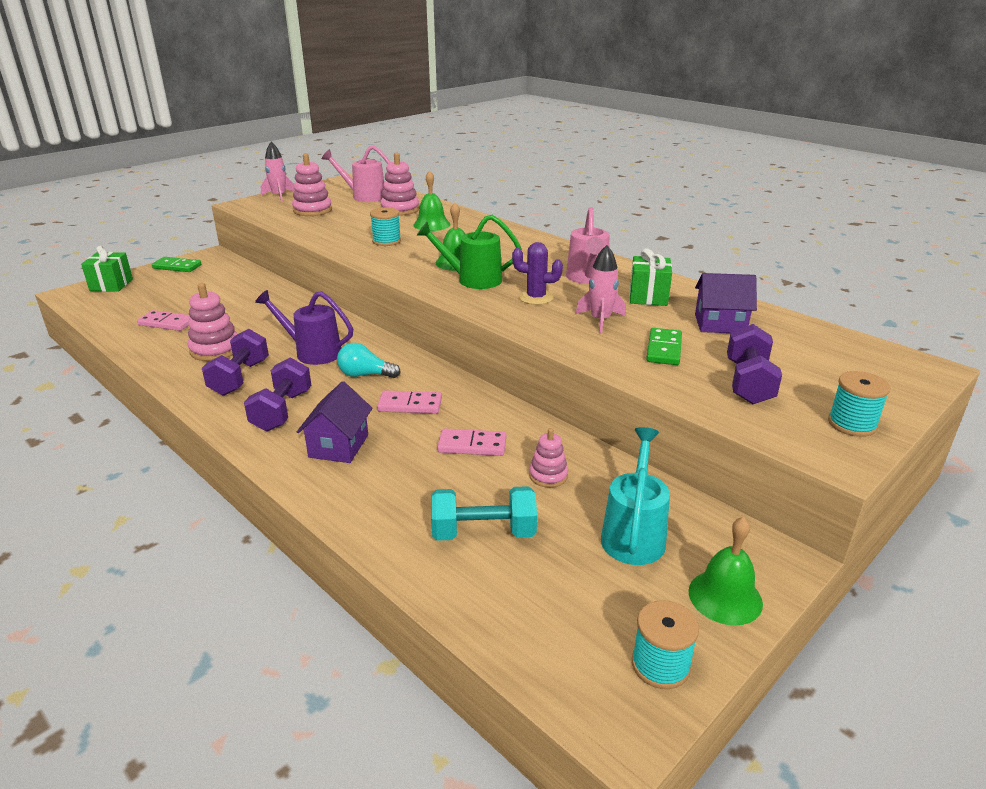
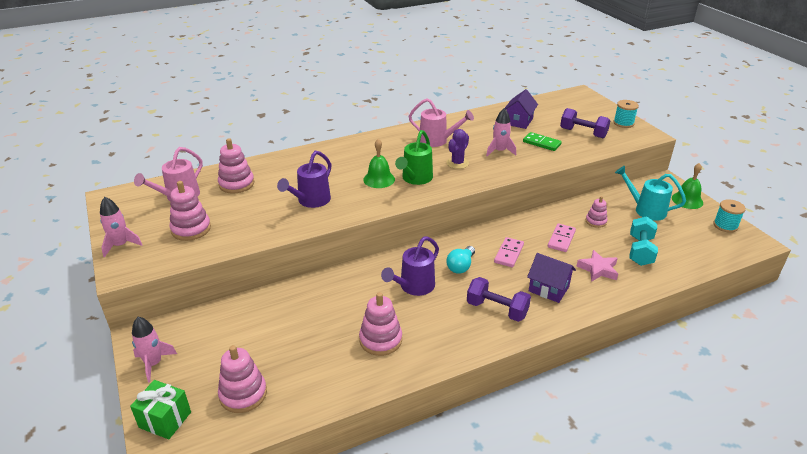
camera: 70 degrees left, 5 degrees up
(138, 305) = (243, 394): none -> pink stacking toy
(166, 323) = (305, 371): pink domino -> none
(177, 267) = (154, 363): green domino -> pink rocket
(240, 378) = (438, 328): purple dumbbell -> none
(386, 241) = (310, 201): turquoise spool -> purple watering can
(405, 488) = (598, 269): none -> pink star
(431, 224) = (289, 176): green bell -> none
(648, 297) = (475, 130): green gift -> none

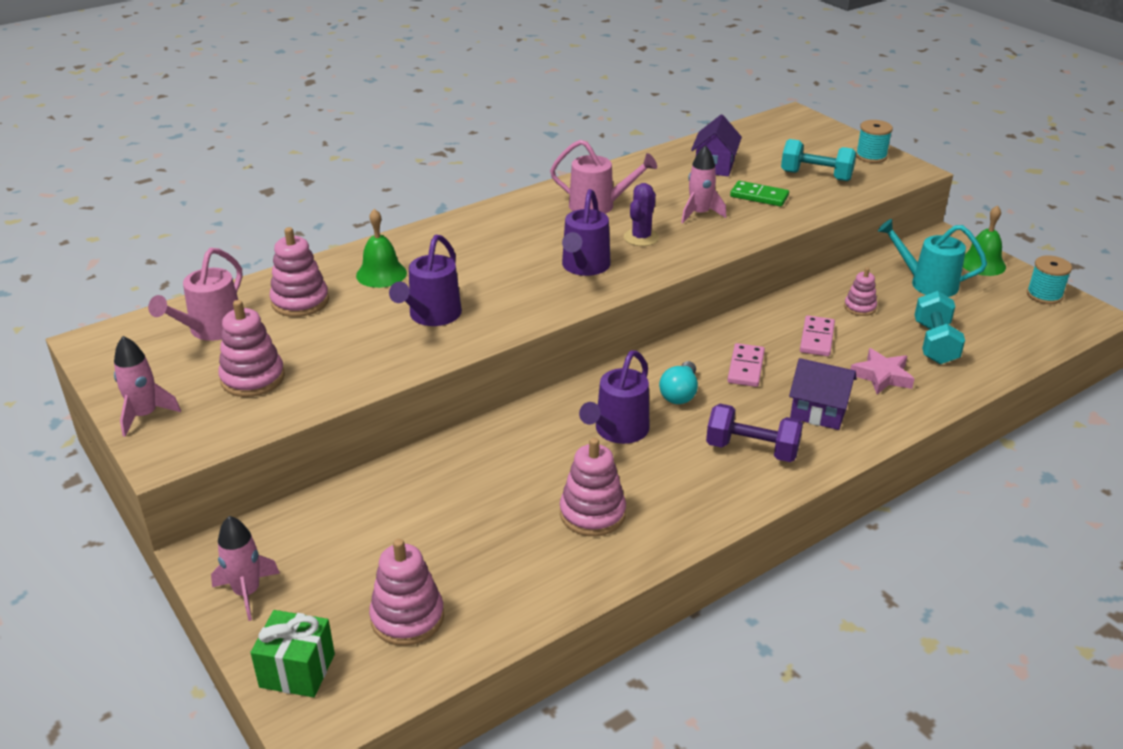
camera: 10 degrees left, 0 degrees up
(379, 179) = (527, 273): green bell -> green bell (381, 274)
(415, 179) = (584, 267): green watering can -> purple watering can
(583, 133) = (816, 176): purple dumbbell -> turquoise dumbbell

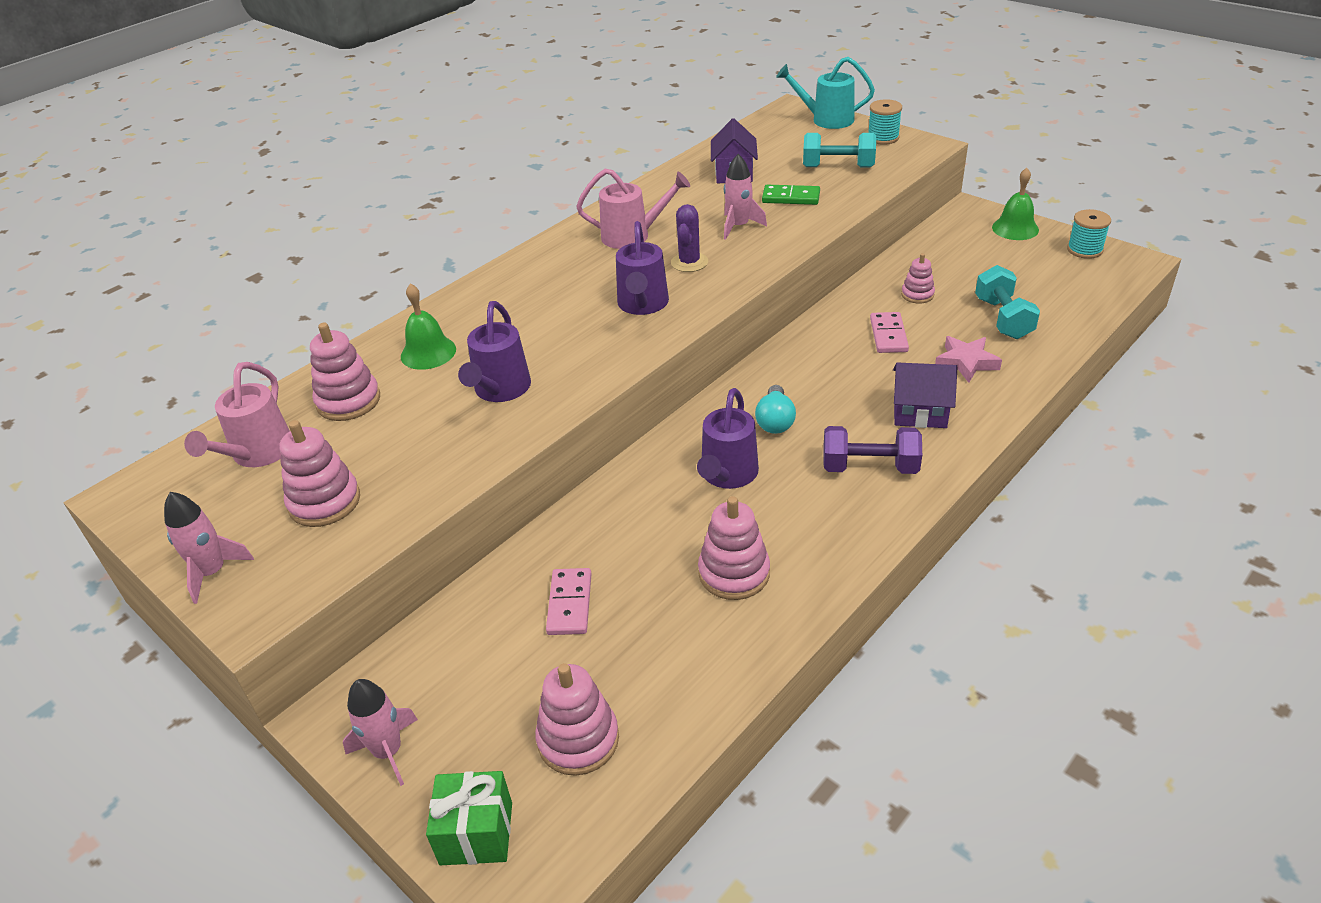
camera: 10 degrees left, 5 degrees up
(745, 367) = (830, 380): pink domino -> pink domino (569, 604)
(926, 283) = (971, 258): turquoise watering can -> turquoise watering can (826, 120)

